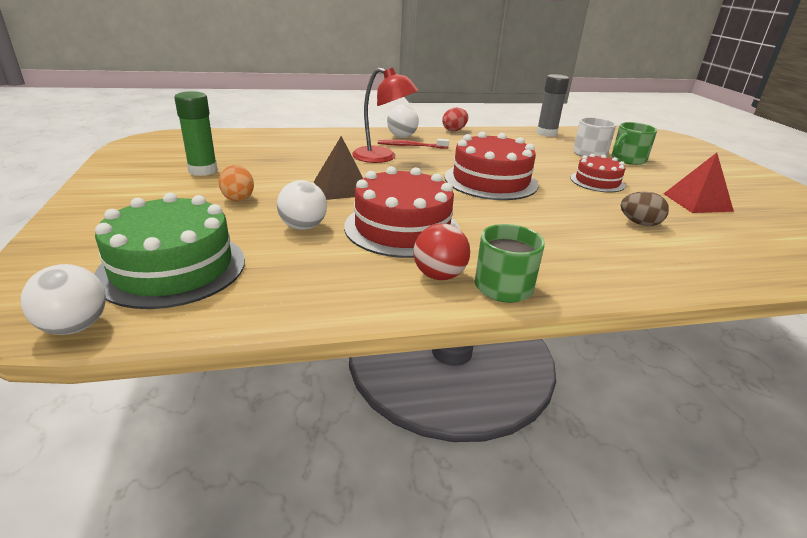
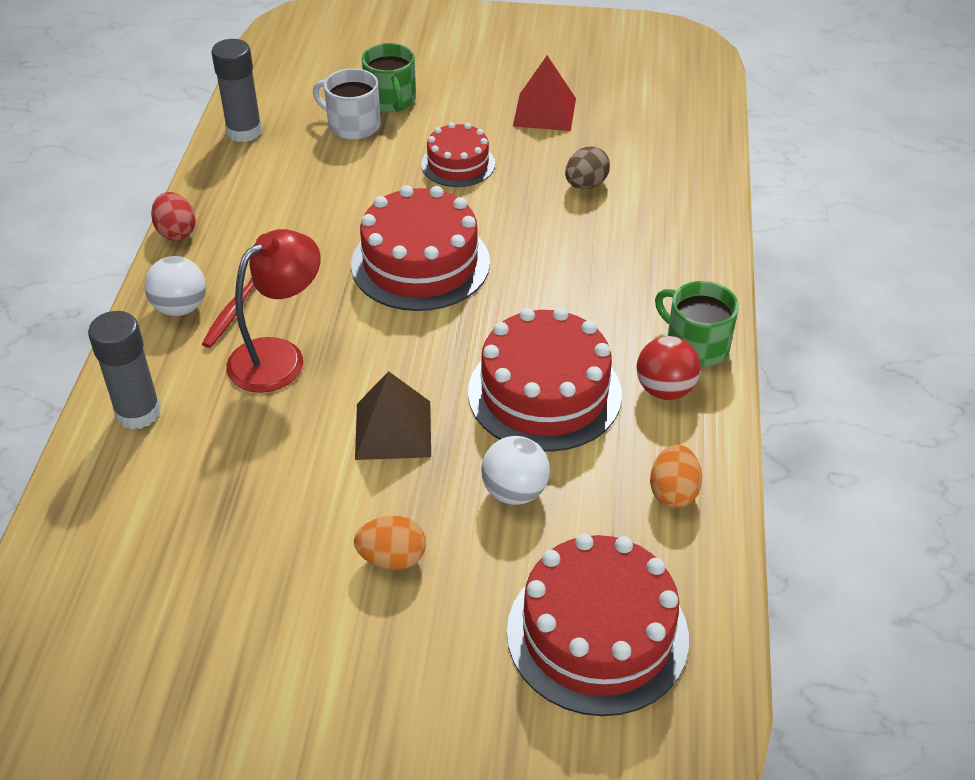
camera: 70 degrees left, 15 degrees up
(75, 327) = (712, 718): white ball -> none
(172, 268) = (597, 634): green cake -> red cake
(203, 170) = (250, 605): green glue stick -> none
(323, 288) = (673, 492): none -> orange egg
(325, 137) = (138, 412): none -> grey glue stick

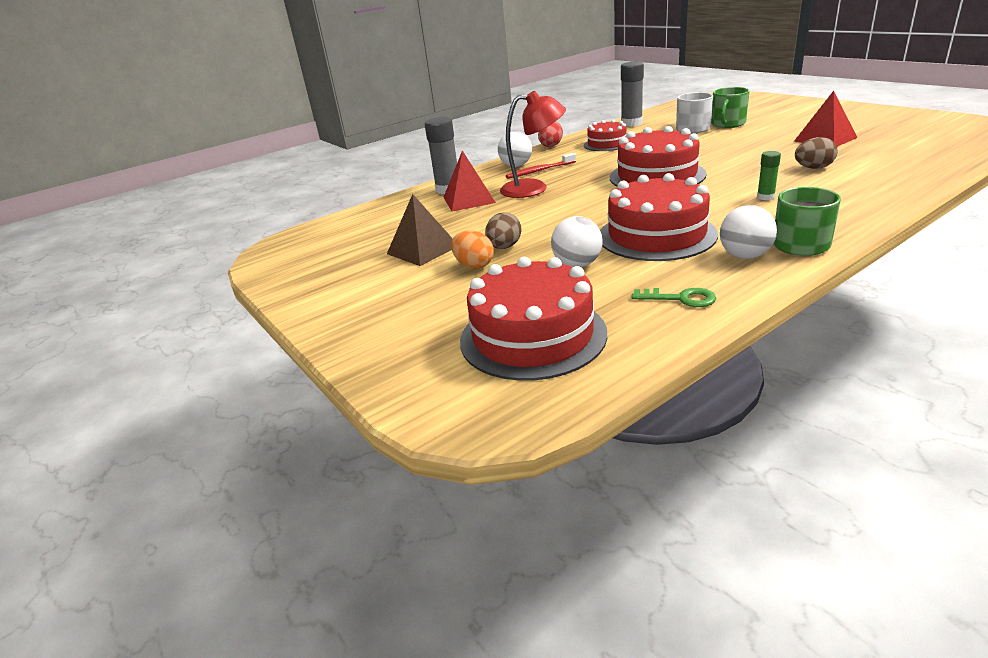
camera: 50 degrees right, 15 degrees down
(207, 424) = (469, 200): none -> red pyramid
(389, 503) = (504, 247): none -> brown egg
(393, 429) = (548, 224): brown pyramid -> brown pyramid (423, 250)
(458, 164) = (735, 148): red cake -> red cake (606, 144)
(588, 266) = (765, 197): none -> green glue stick
(665, 389) = (745, 256): red ball -> white ball
(673, 492) = (681, 298): orange egg -> green key

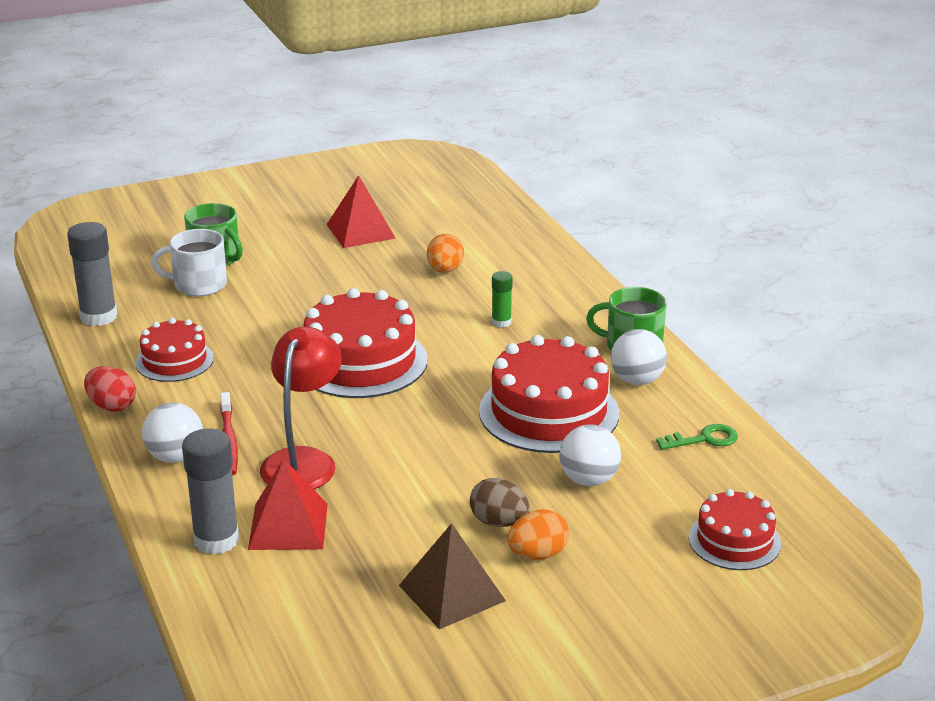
camera: 80 degrees left, 0 degrees up
(533, 336) = (734, 540): red cake -> red cake, size x0.58
(681, 298) = (704, 439): green key -> green key turned 45 degrees clockwise
(813, 168) = (445, 270): brown egg -> orange egg

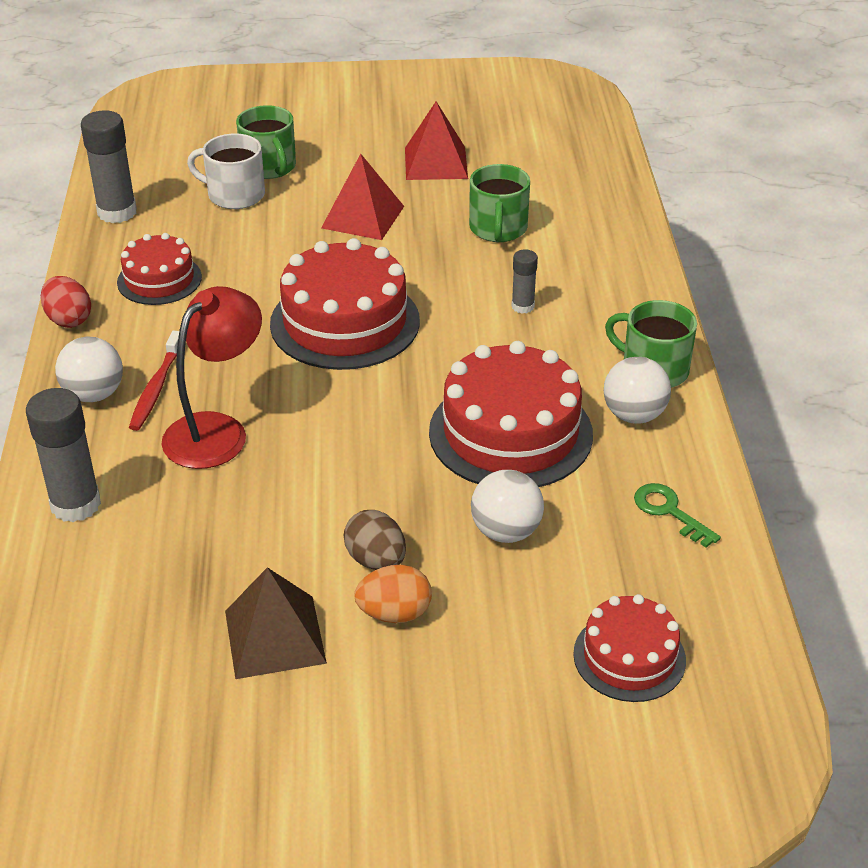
camera: 20 degrees right, 10 degrees up
(288, 526) = (156, 506): red pyramid -> red pyramid (363, 217)
(445, 270) = (498, 229): orange egg -> green mug
(501, 322) = (523, 306): green glue stick -> grey glue stick
(704, 439) = (669, 511): green key -> green key turned 135 degrees counterclockwise

